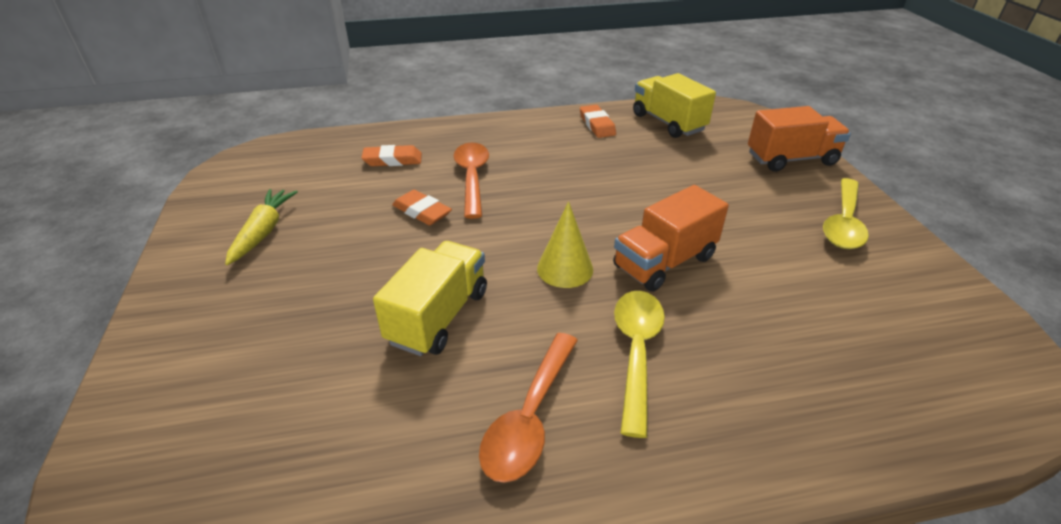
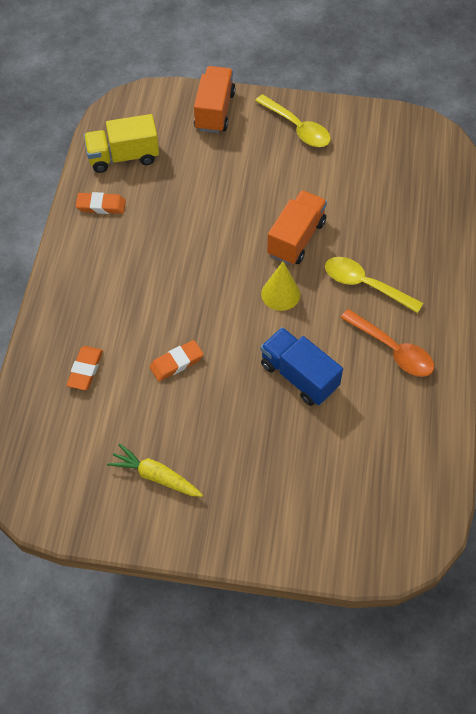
camera: 70 degrees left, 20 degrees up
(438, 316) = (299, 376): yellow truck -> blue truck
(472, 178) = (143, 318): orange spoon -> none
(664, 262) = (296, 238): orange truck -> orange truck turned 135 degrees counterclockwise

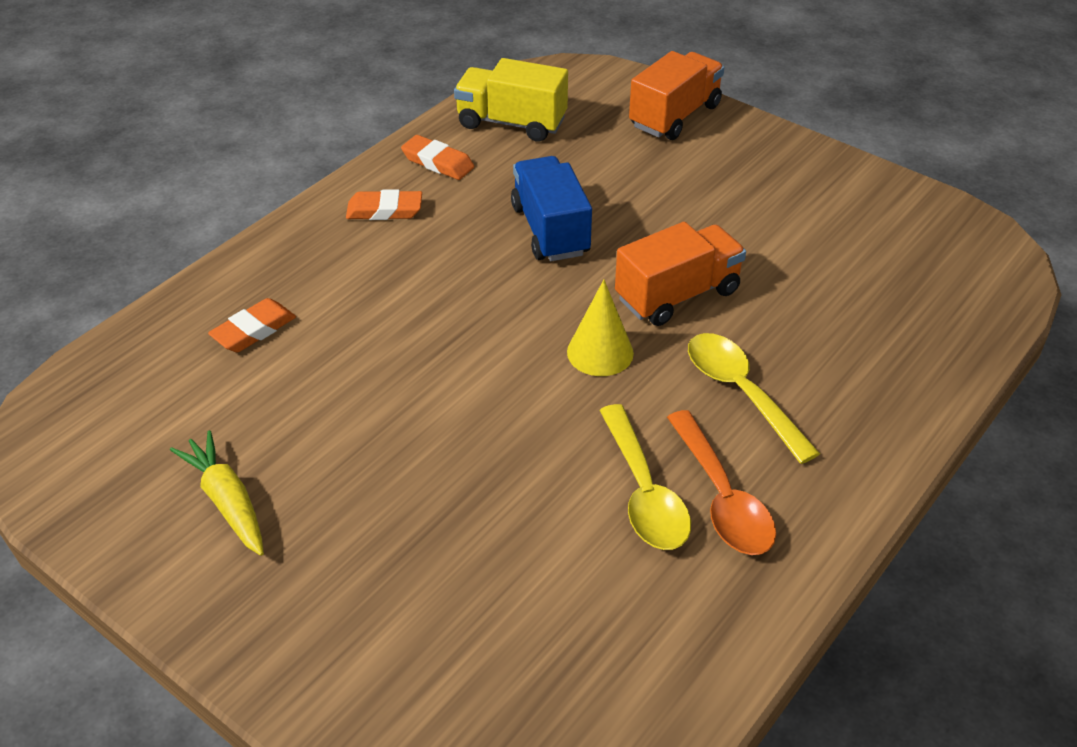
camera: 30 degrees right, 15 degrees down
(176, 363) = (380, 374): orange eraser -> orange eraser (384, 210)
(297, 128) = (780, 171): yellow spoon -> yellow spoon (644, 493)
(299, 376) = (543, 467): blue truck -> blue truck (550, 230)

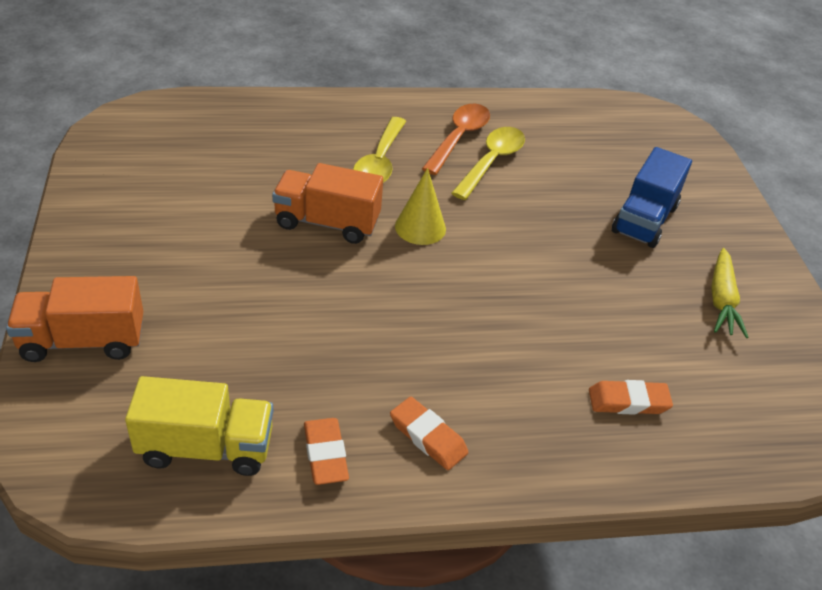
camera: 140 degrees left, 0 degrees up
(511, 123) = (206, 447): yellow truck -> yellow truck turned 60 degrees counterclockwise
(550, 230) = (333, 320): blue truck -> blue truck (644, 219)

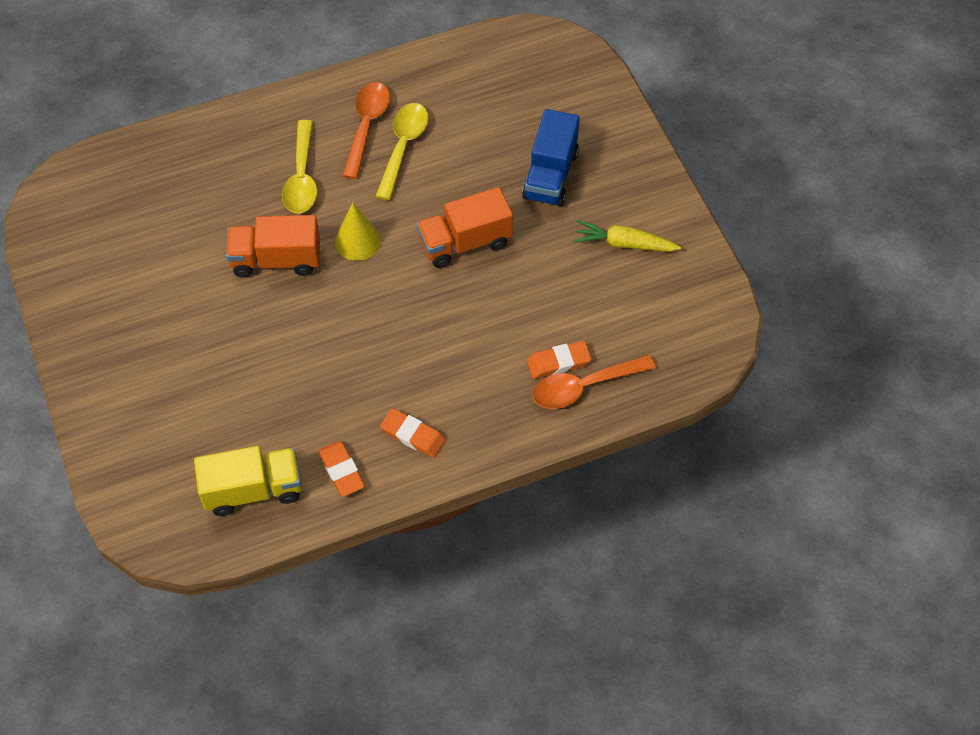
camera: 10 degrees left, 15 degrees up
(83, 341) = (123, 431): orange truck -> orange truck (465, 242)
(657, 437) = (584, 387): none -> orange spoon
(721, 300) = (624, 244): yellow carrot -> yellow carrot turned 105 degrees clockwise

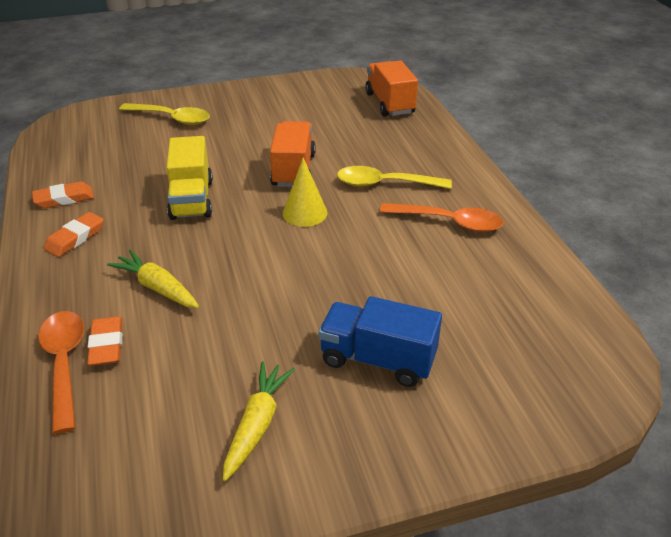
camera: 95 degrees right, 20 degrees down
(253, 490) = (74, 158): yellow truck -> yellow truck (192, 199)
(403, 147) = (422, 245): yellow spoon -> yellow spoon (172, 118)
(465, 242) = (289, 282): orange truck -> orange truck (389, 103)
(482, 342) = (157, 287): none -> yellow carrot

